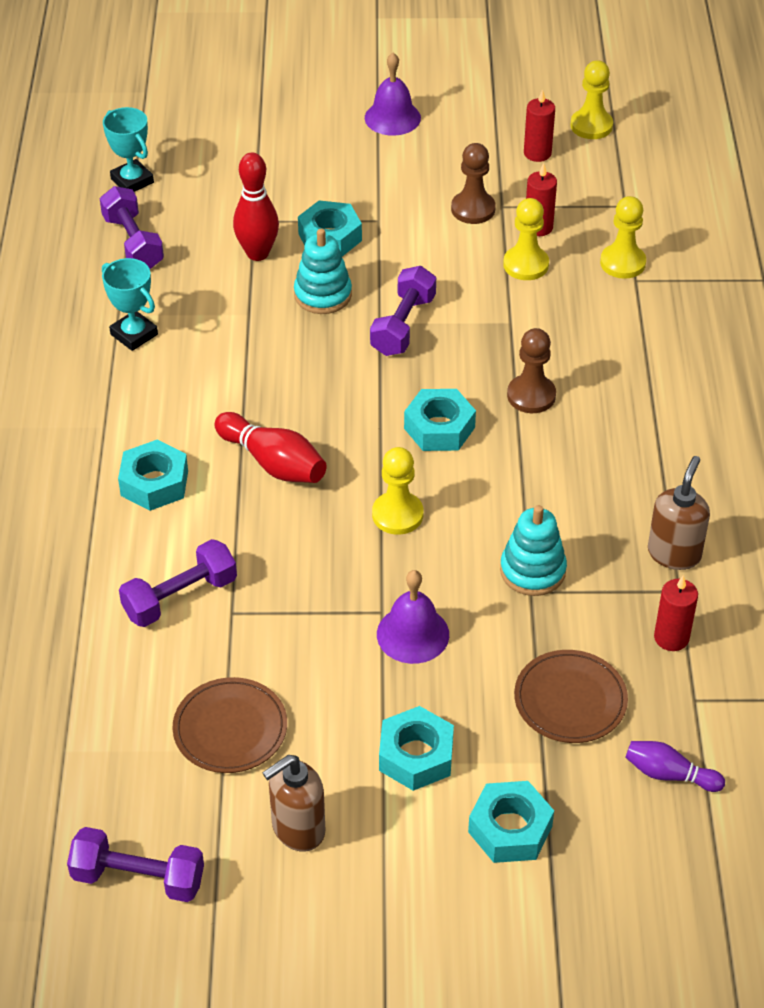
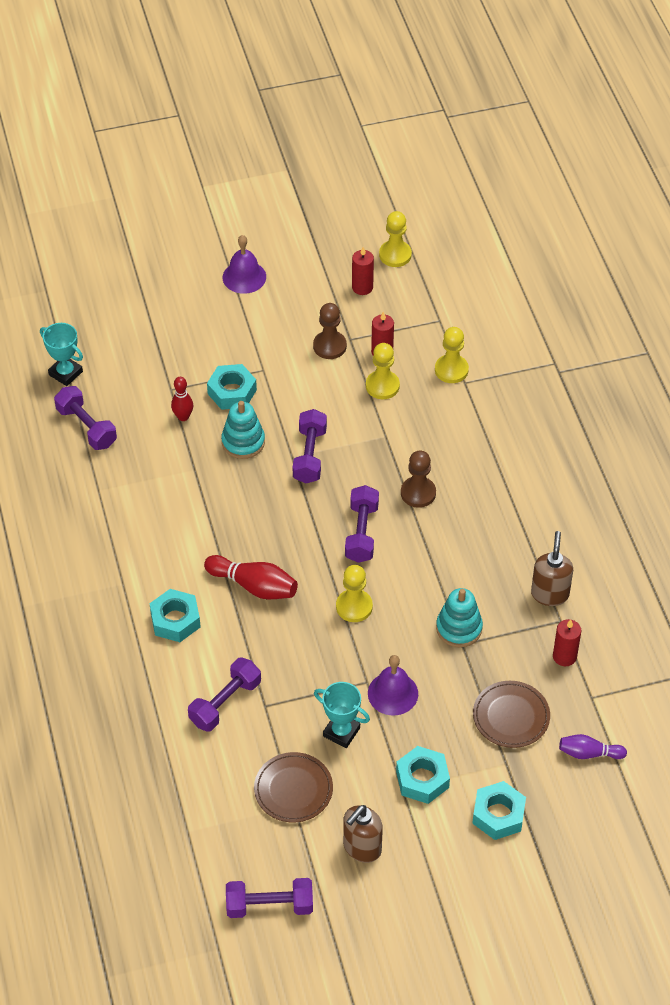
camera: 15 degrees left, 5 degrees up
(134, 334) = (116, 504): turquoise trophy -> turquoise trophy (341, 732)
(257, 253) = (183, 417): red bowling pin -> red bowling pin, size x0.64
(439, 428) = (361, 533): turquoise nut -> purple dumbbell

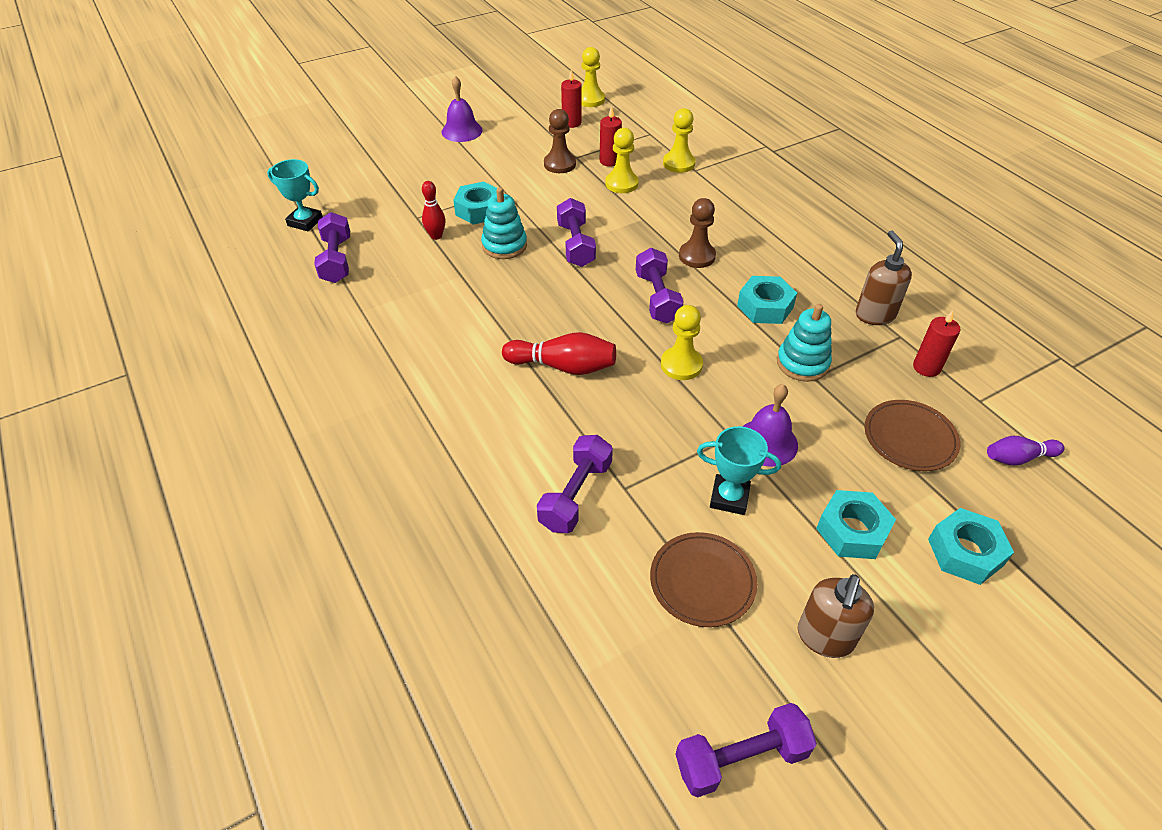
camera: 15 degrees left, 5 degrees down
(86, 427) = (336, 260): purple dumbbell -> purple dumbbell turned 45 degrees clockwise
(175, 620) = (485, 418): turquoise nut -> turquoise nut (765, 307)

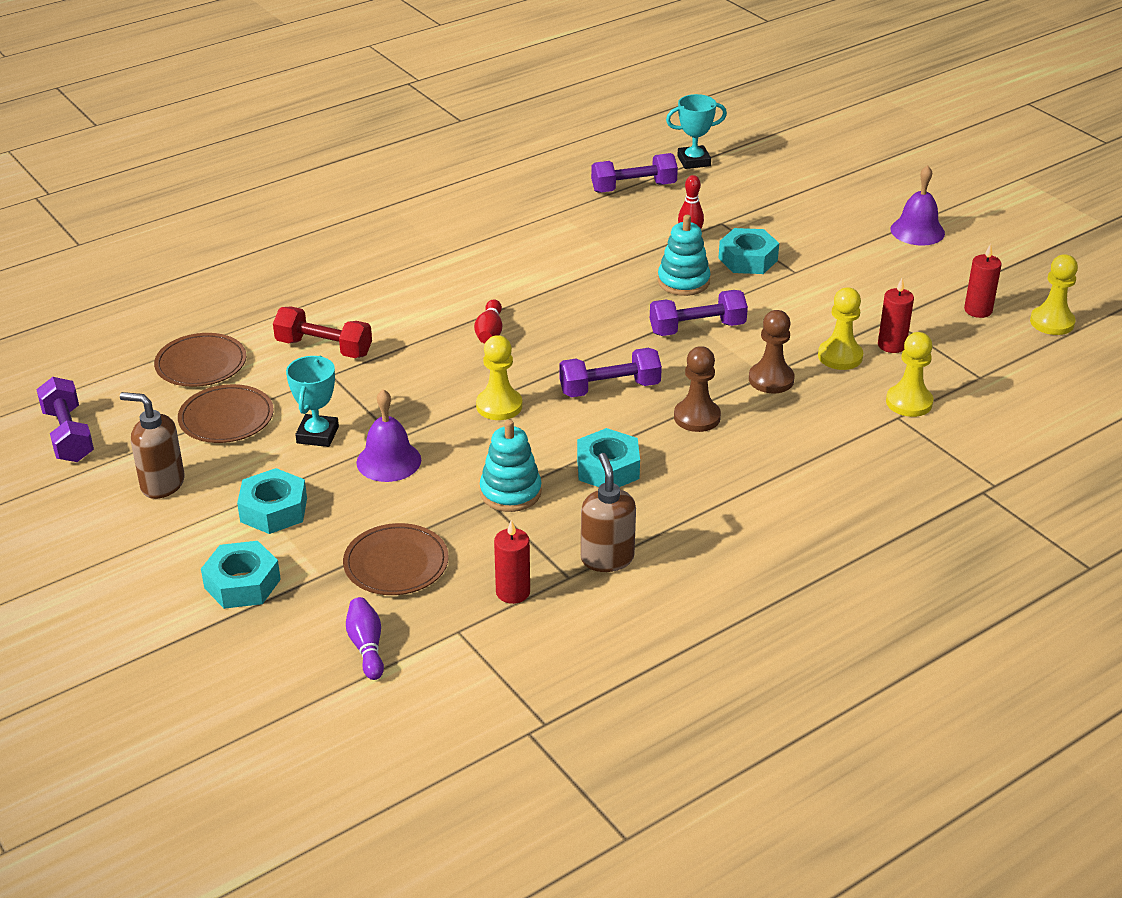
camera: 85 degrees right, 10 degrees down
(305, 222) = (694, 161): turquoise trophy -> turquoise trophy turned 60 degrees clockwise
(559, 164) = (868, 307): brown pawn -> brown pawn (771, 379)
(563, 366) = (490, 332): red bowling pin -> red bowling pin, size x0.64
(575, 495) = (324, 348): purple dumbbell -> red dumbbell
(596, 614) = (201, 364): none -> brown plate
(874, 315) = (607, 558): brown soap dispenser -> brown soap dispenser turned 90 degrees counterclockwise

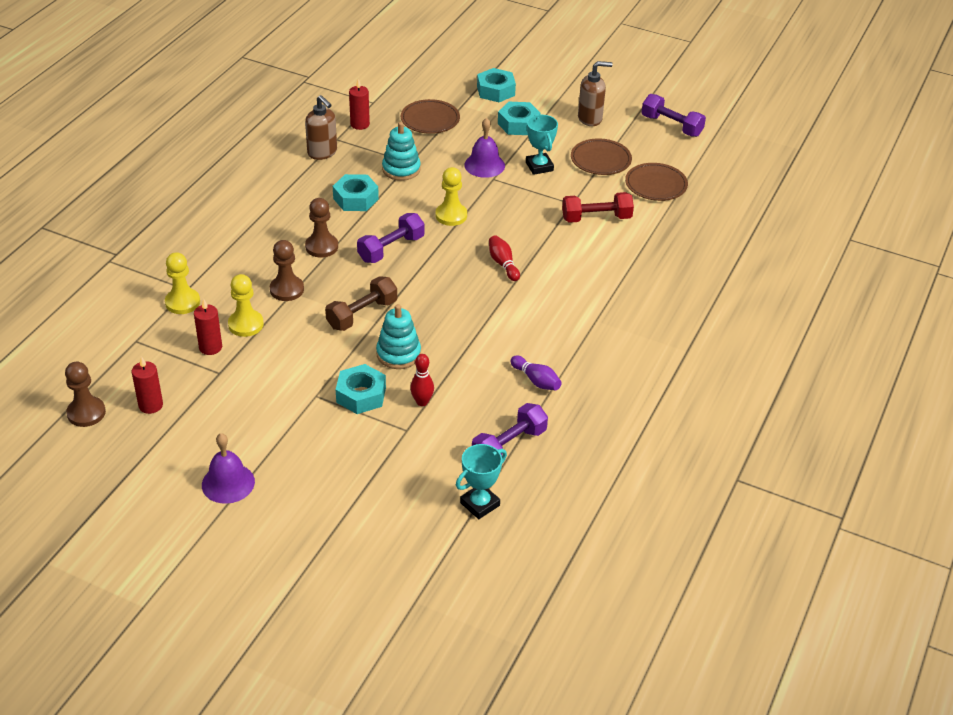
camera: 150 degrees right, 5 degrees up
(366, 646) = (410, 85): purple bowling pin -> purple bowling pin (536, 380)
(697, 328) = (362, 314): purple dumbbell -> brown dumbbell
(1052, 322) = (86, 413): yellow pawn -> brown pawn

